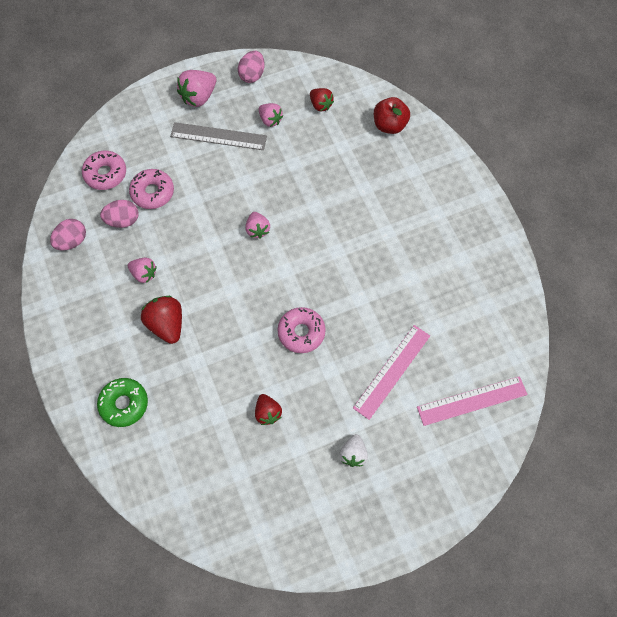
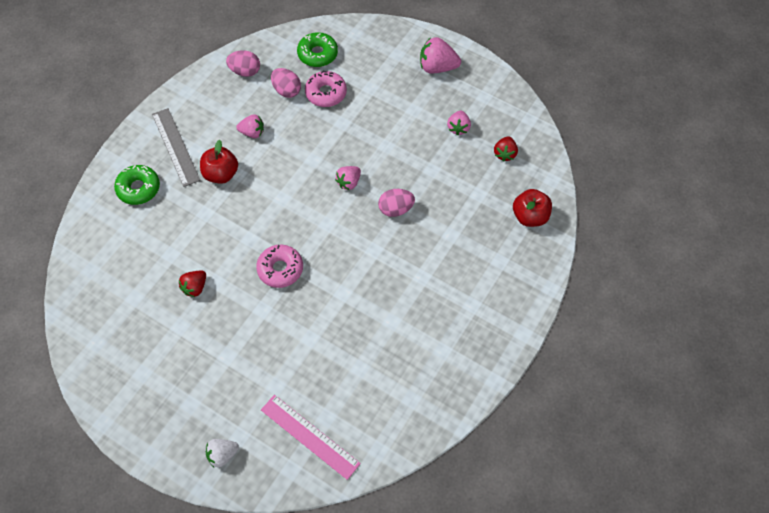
camera: 55 degrees right, 5 degrees down
(105, 174) = (317, 54): pink donut -> green donut
(144, 274) = (252, 132): pink strawberry -> pink strawberry turned 75 degrees counterclockwise
(166, 325) = (221, 174): red strawberry -> red apple
(218, 136) = (412, 103): grey ruler -> grey ruler (176, 147)
(252, 75) = (490, 89): pink egg -> pink egg (396, 209)
(353, 454) = (200, 370): white strawberry -> white strawberry (222, 455)
(392, 371) = (293, 357): pink ruler -> none

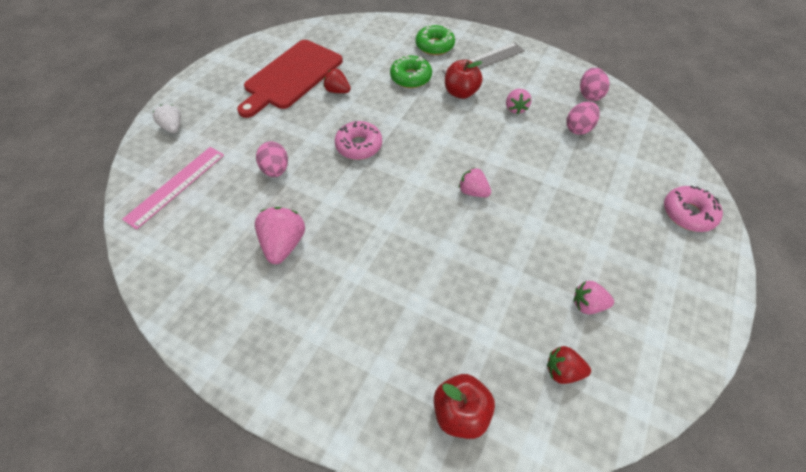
camera: 85 degrees right, 5 degrees down
(160, 336) = (291, 76): none -> red cutting board
(317, 54) = (640, 148): green donut -> green donut (411, 77)
(326, 93) = (588, 161): pink donut -> pink donut (687, 213)
(396, 209) = (445, 239): pink egg -> pink egg (276, 170)
(437, 67) = (680, 272): pink strawberry -> pink strawberry (284, 244)

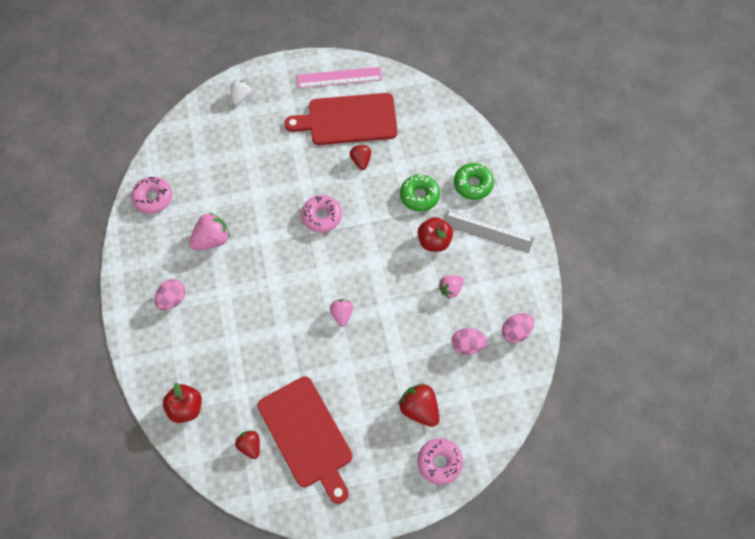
camera: 50 degrees right, 10 degrees up
(174, 266) = (153, 198): none -> pink donut
(175, 186) = (201, 144): pink ruler -> pink ruler (339, 77)
(276, 170) = (259, 186): pink egg -> pink egg (172, 299)
(587, 304) = (307, 435): pink strawberry -> red cutting board
(619, 195) = (419, 409): none -> red strawberry

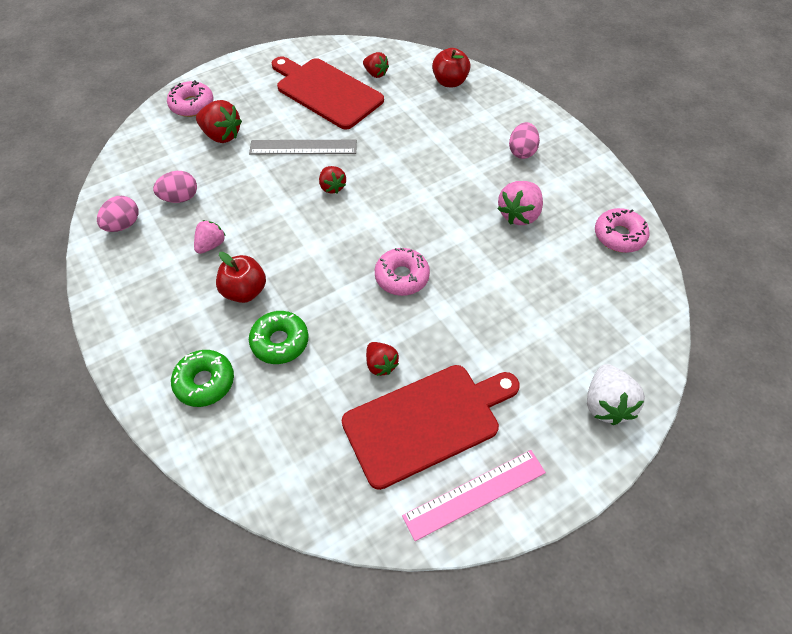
camera: 160 degrees right, 10 degrees down
(241, 97) = (606, 404): white strawberry -> white strawberry, size x1.57
(342, 314) = (332, 187): pink strawberry -> red strawberry
(487, 231) = (173, 323): grey ruler -> grey ruler (303, 147)

